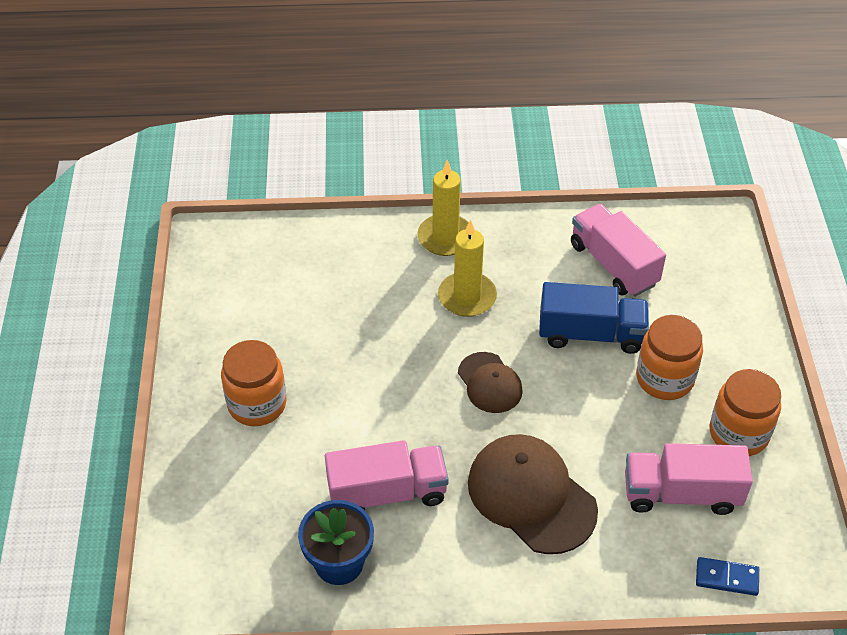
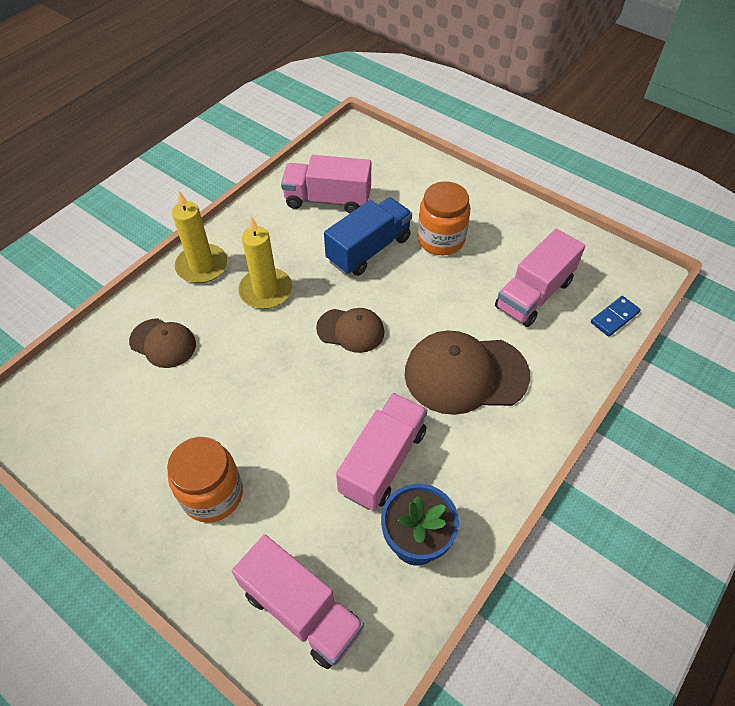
camera: 50 degrees left, 5 degrees up
(220, 525) = (301, 610): none -> pink truck
(349, 273) = (163, 343): none -> brown cap
(738, 433) = (515, 236): orange jar -> none

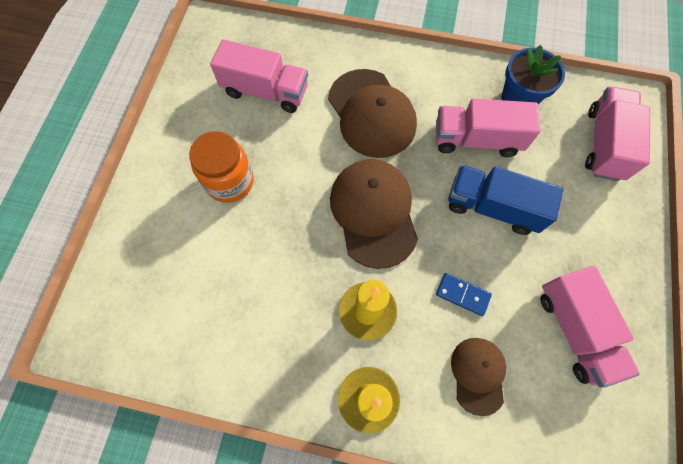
camera: 115 degrees left, 15 degrees up
(212, 494) = (576, 241): orange jar -> none
(328, 200) = (214, 314): pink truck -> pink truck (575, 330)
(351, 330) = (373, 213): brown cap -> brown cap, size x1.74
(369, 249) = (270, 240): blue truck -> blue truck (492, 207)
(614, 317) = (265, 35): blue domino -> blue domino (462, 295)

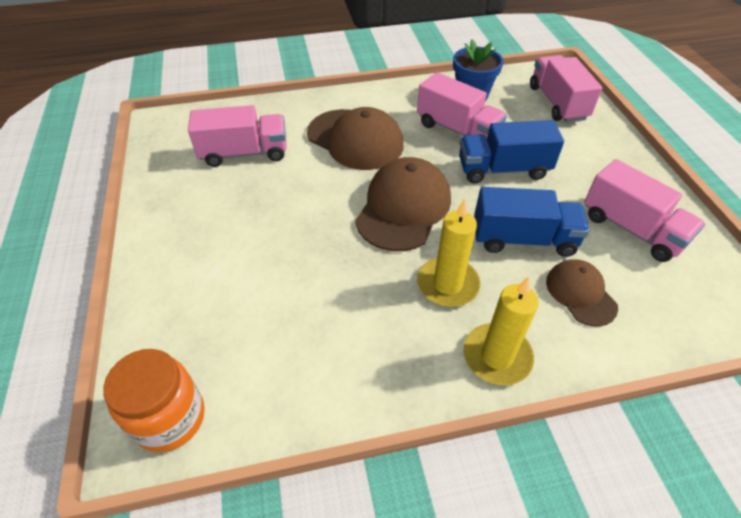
camera: 25 degrees left, 20 degrees down
(230, 181) = (246, 231): orange jar -> orange jar (170, 418)
(373, 213) = (403, 208): brown cap -> brown cap turned 60 degrees clockwise
(462, 295) = (523, 239): blue domino -> blue truck
(476, 140) = (457, 130): pink truck -> pink truck turned 120 degrees counterclockwise

